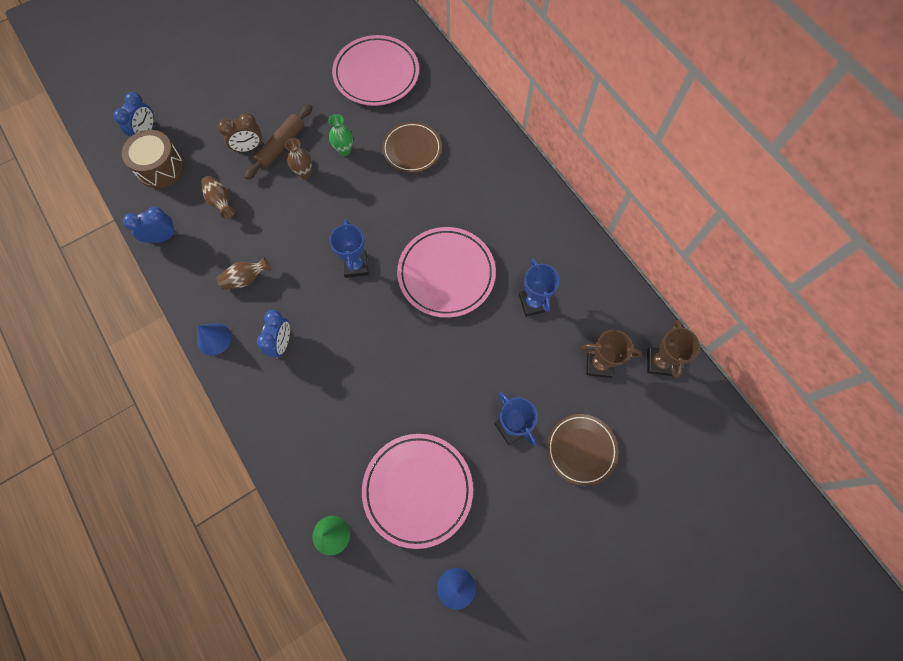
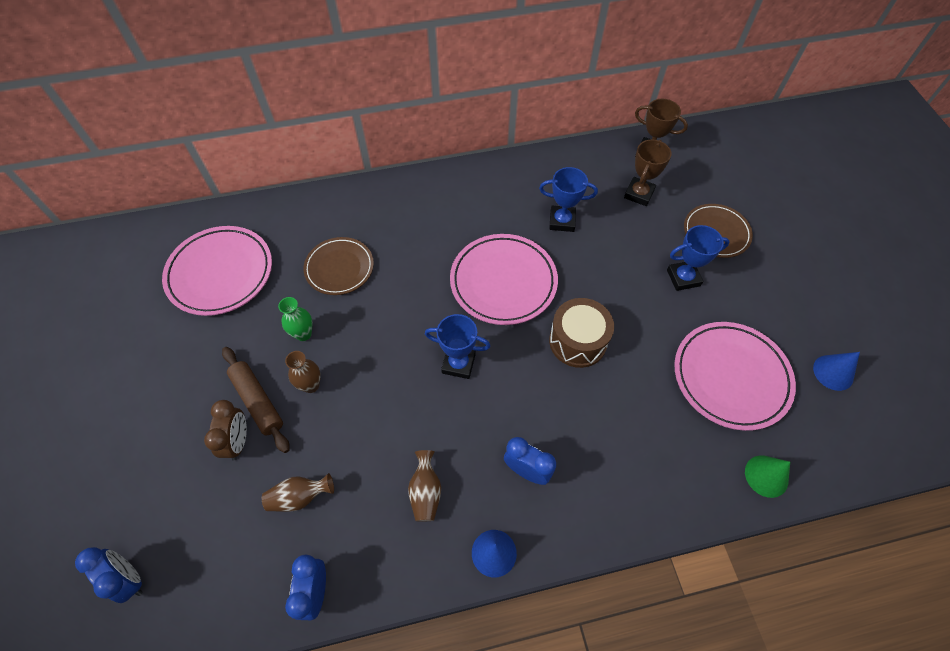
camera: 70 degrees left, 10 degrees down
(160, 168) = (202, 570): brown drum -> brown drum (577, 341)

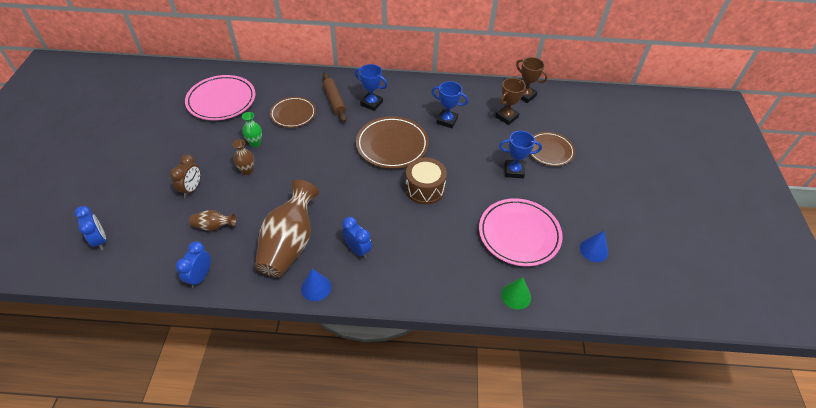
camera: 15 degrees right, 10 degrees down
(257, 401) = (212, 171): brown rolling pin -> brown rolling pin (334, 101)
(426, 492) = (289, 244): brown vase -> brown vase, size x2.22
(458, 364) = (342, 182): blue trophy -> blue trophy (371, 103)
(503, 282) = (392, 145): pink plate -> brown plate

